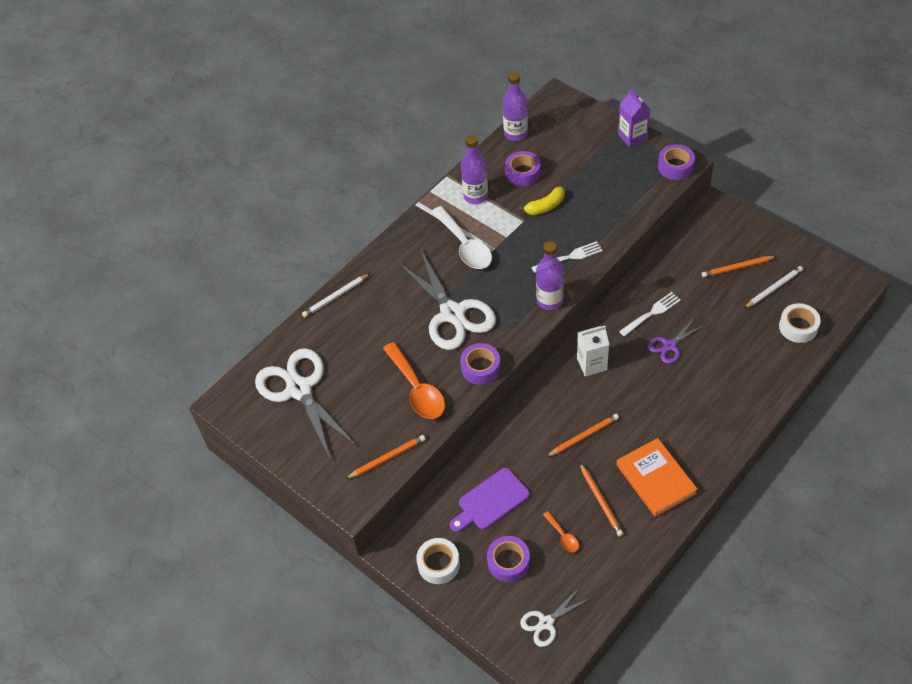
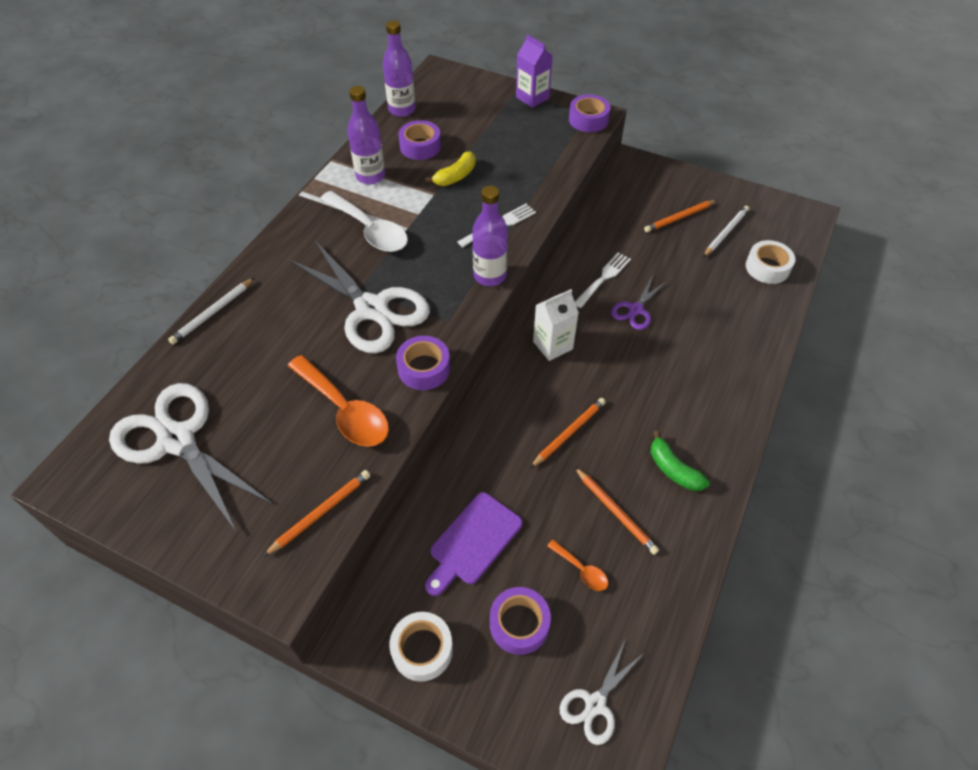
camera: 20 degrees left, 0 degrees up
(655, 479) = (673, 469): orange book -> green banana

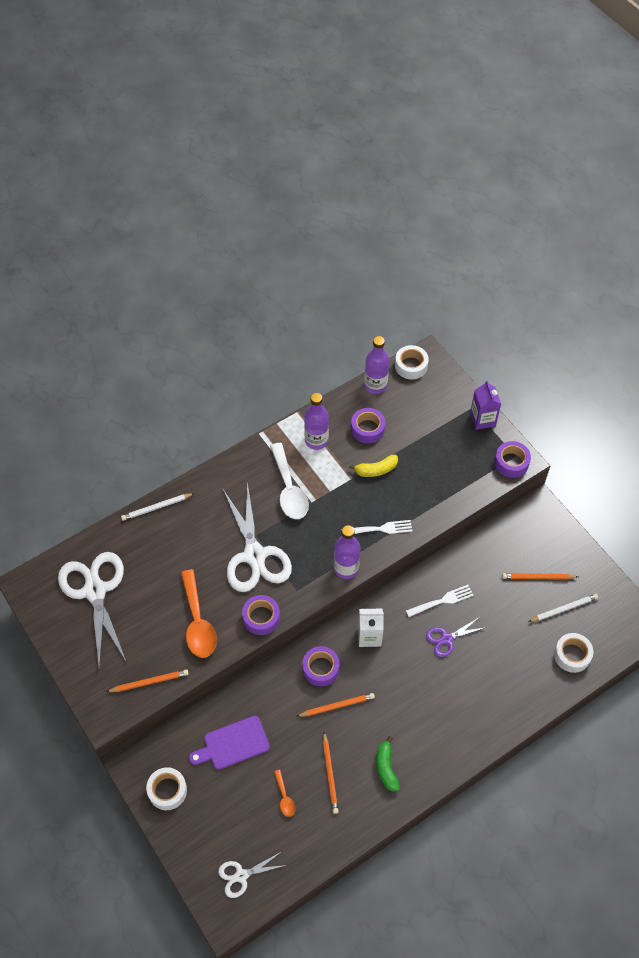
camera: 30 degrees right, 5 degrees up
(427, 83) = (411, 366): none -> white tape
(519, 624) = (228, 808): purple tape -> purple tape (320, 668)

